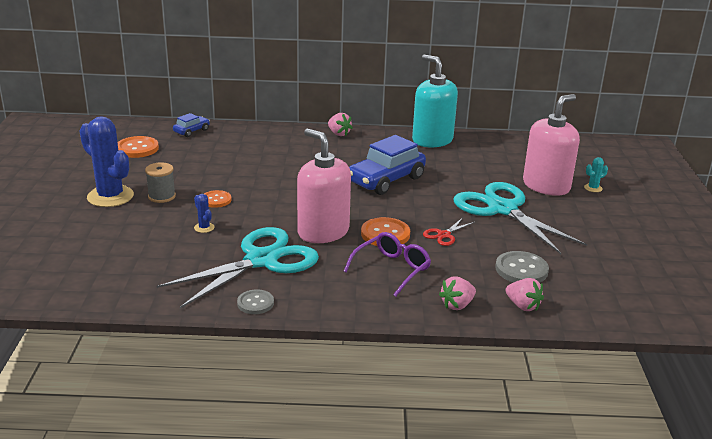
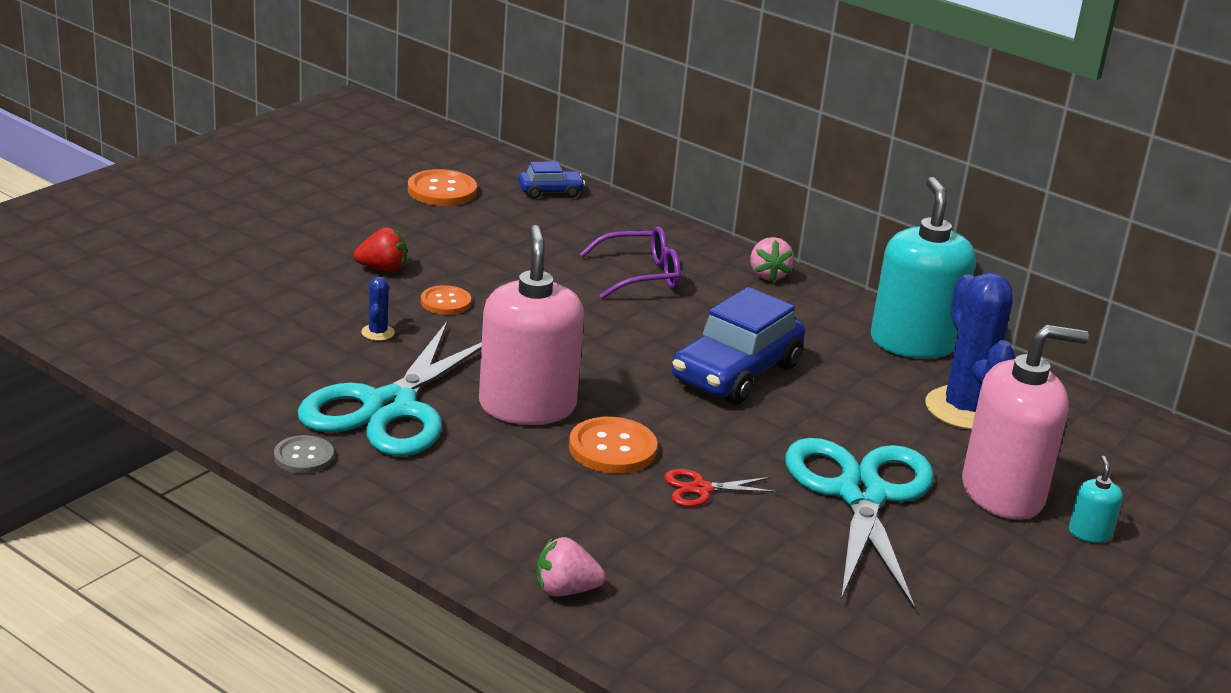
camera: 35 degrees right, 0 degrees up
(110, 196) = (319, 243): blue cactus -> blue cactus (964, 409)
(161, 196) = (382, 269): grey spool -> red strawberry
(262, 260) = (389, 407): turquoise scissors -> turquoise scissors turned 120 degrees clockwise
(386, 180) = (735, 373): blue car -> blue car turned 45 degrees counterclockwise
(392, 269) = (547, 499): purple glasses -> purple glasses (641, 275)
(521, 269) = (744, 592): grey button -> none
(522, 306) = (662, 640): pink strawberry -> none
(593, 188) = (1089, 533): turquoise cactus -> turquoise soap dispenser

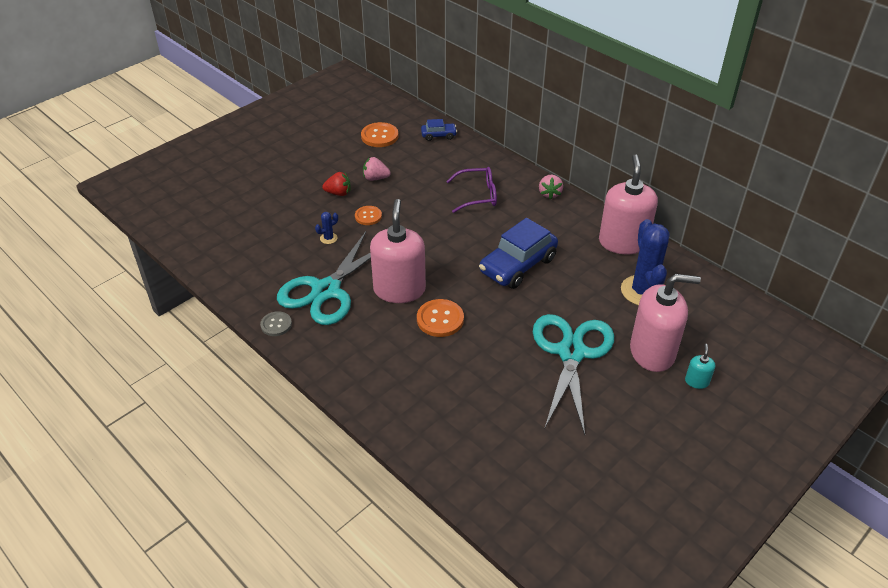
camera: 10 degrees right, 15 degrees up
(378, 332) = (328, 238): blue cactus -> blue cactus turned 45 degrees clockwise
(565, 590) = (397, 417): pink strawberry -> pink strawberry (375, 178)
(701, 489) = (483, 348): red scissors -> none
(913, 342) = (623, 242): turquoise soap dispenser -> pink soap dispenser

